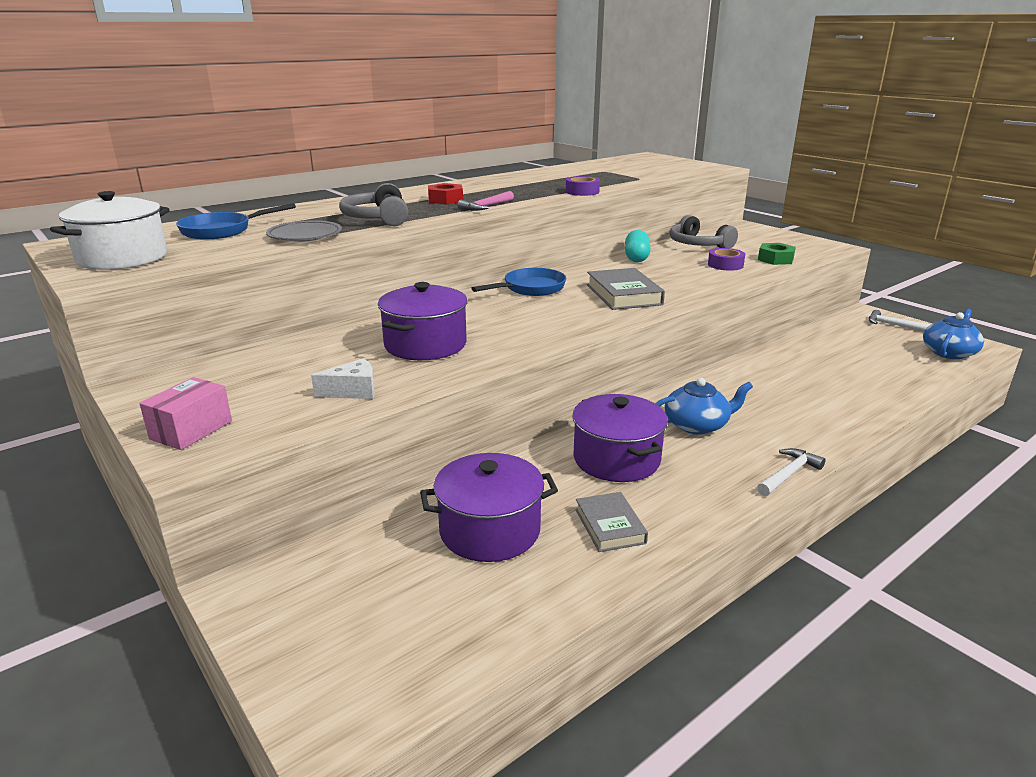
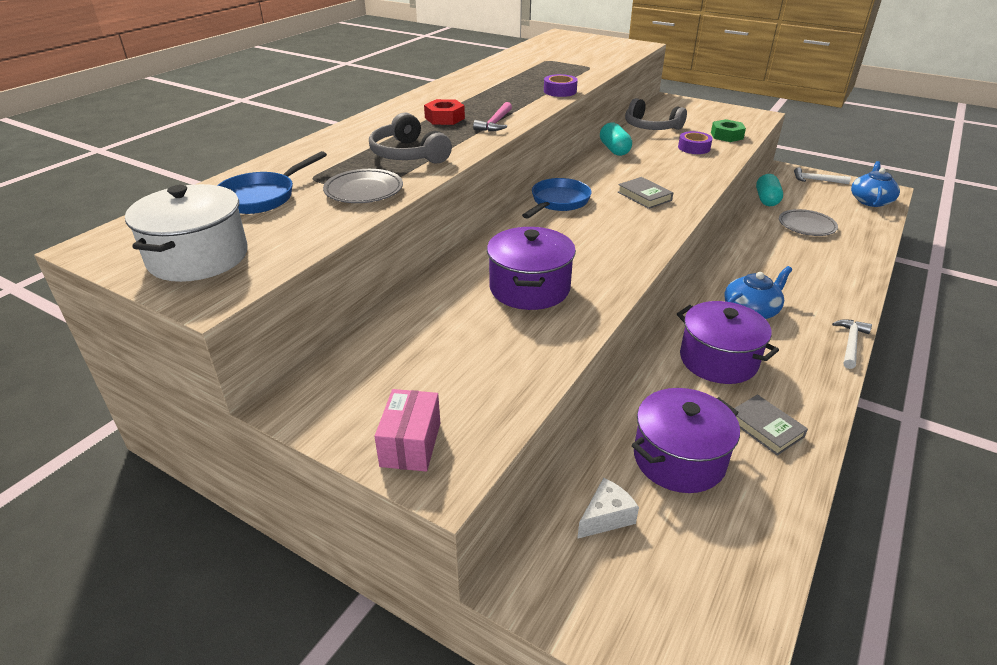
camera: 20 degrees left, 10 degrees up
(353, 391) = (519, 359): white cheese -> white cheese (606, 517)
(624, 295) = (644, 196): grey book -> grey book, size x0.65
(814, 335) = (766, 200): none -> turquoise capsule
(840, 363) = (806, 226): none -> grey plate

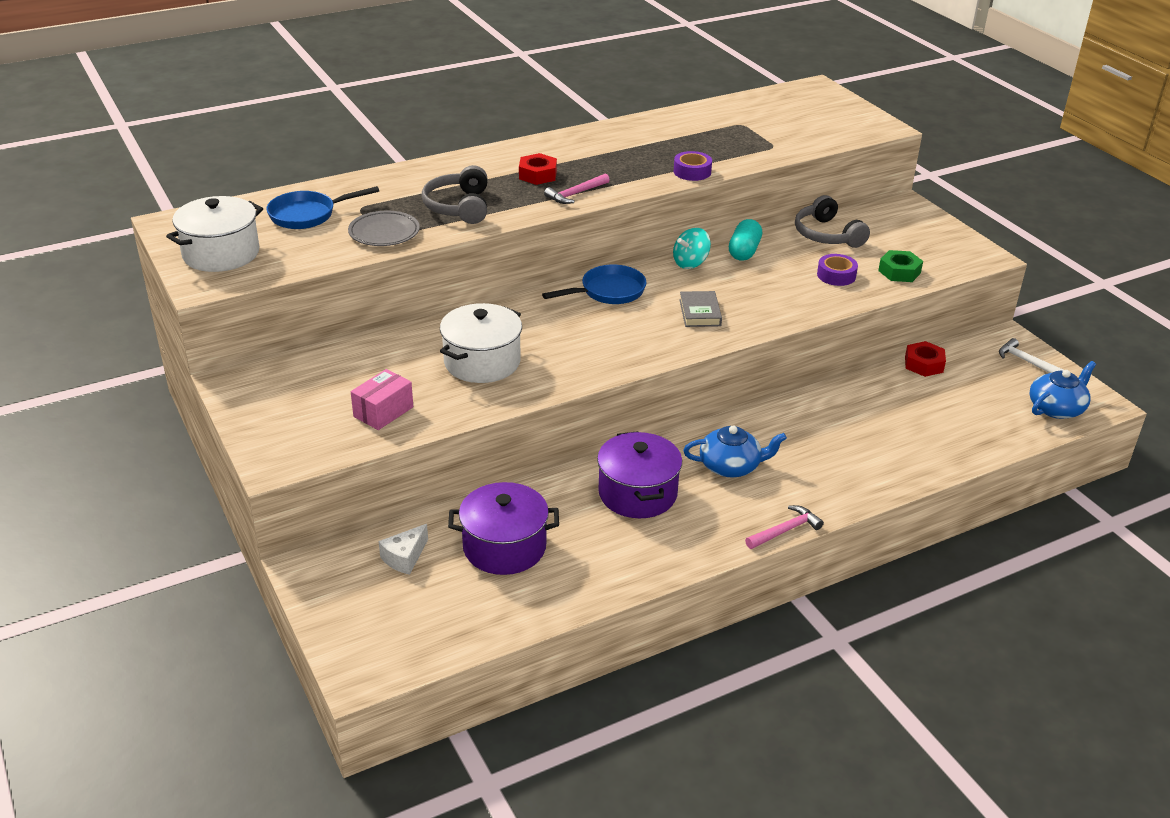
camera: 30 degrees right, 0 degrees up
(411, 444) = (276, 437): pink box -> pink box (383, 412)
(529, 288) = (482, 362): purple pot -> white pot
(589, 166) = (690, 263): none -> turquoise spinning top
(606, 517) = (405, 557): white cheese -> white cheese turned 135 degrees clockwise
(765, 428) = (604, 557): grey book -> none
(766, 200) = (924, 364): turquoise capsule -> red nut
(806, 226) = (924, 409): grey plate -> none
(850, 343) = (785, 530): white hammer -> pink hammer

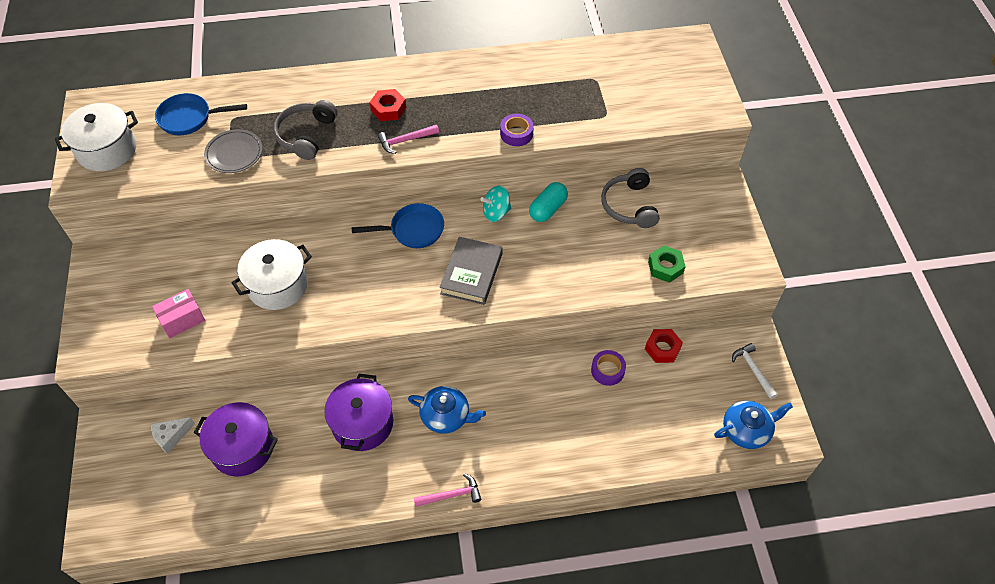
camera: 20 degrees right, 20 degrees up
(700, 313) = (471, 274): grey book -> grey book, size x1.54
(836, 275) = (608, 258): purple tape -> purple tape (607, 370)

